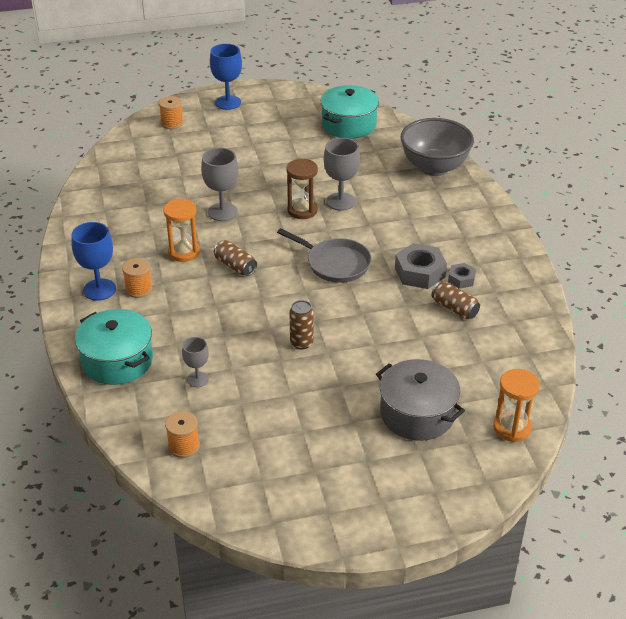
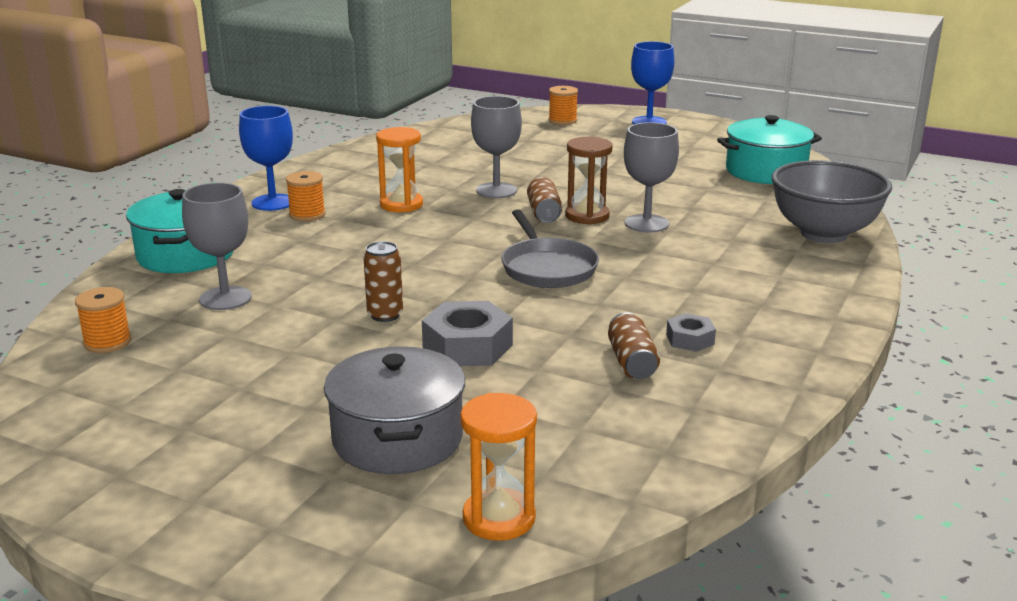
camera: 40 degrees right, 15 degrees down
(197, 379) = (225, 298): grey goblet -> grey goblet, size x1.65
(235, 266) = (432, 231): brown can -> brown can (544, 213)
(419, 272) = (642, 313): grey nut -> grey nut (467, 346)

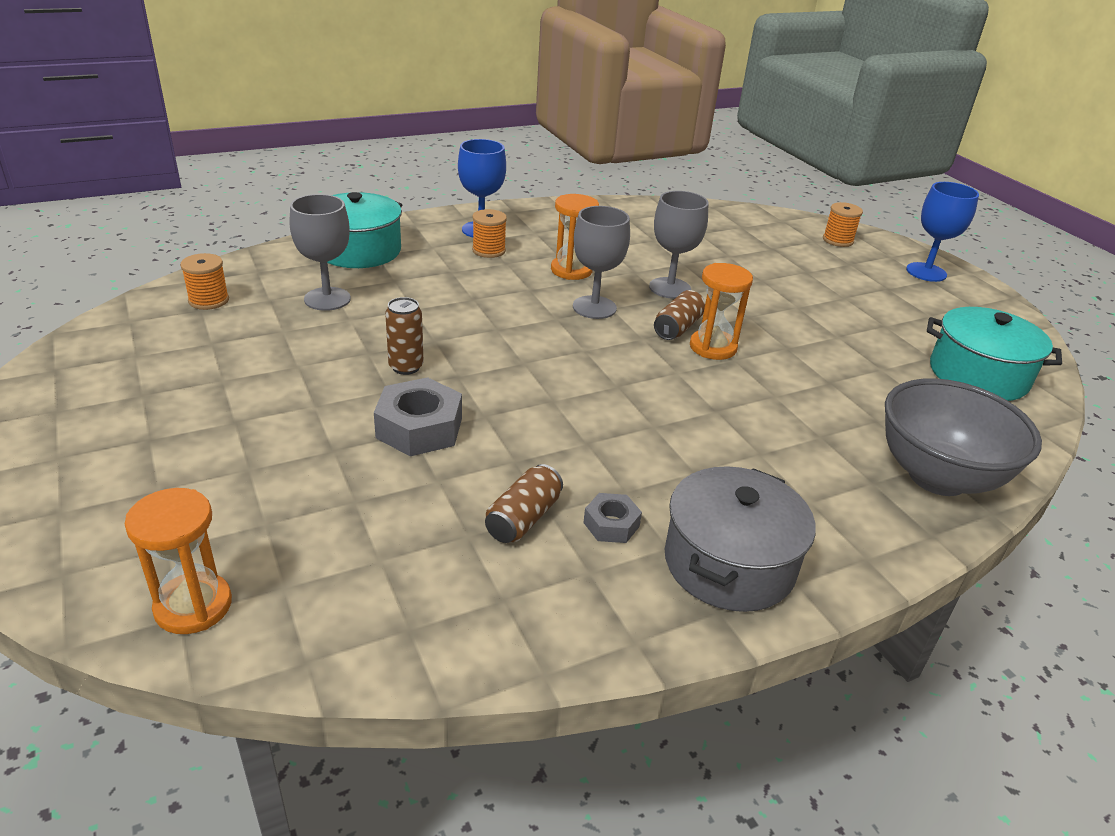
camera: 35 degrees right, 10 degrees up
(397, 438) = (244, 484): grey pot -> grey pot (729, 563)
(547, 268) = (597, 384): grey pan -> none
(587, 216) = (713, 347): brown hourglass -> orange hourglass
(646, 223) = (758, 380): grey goblet -> grey goblet (594, 307)

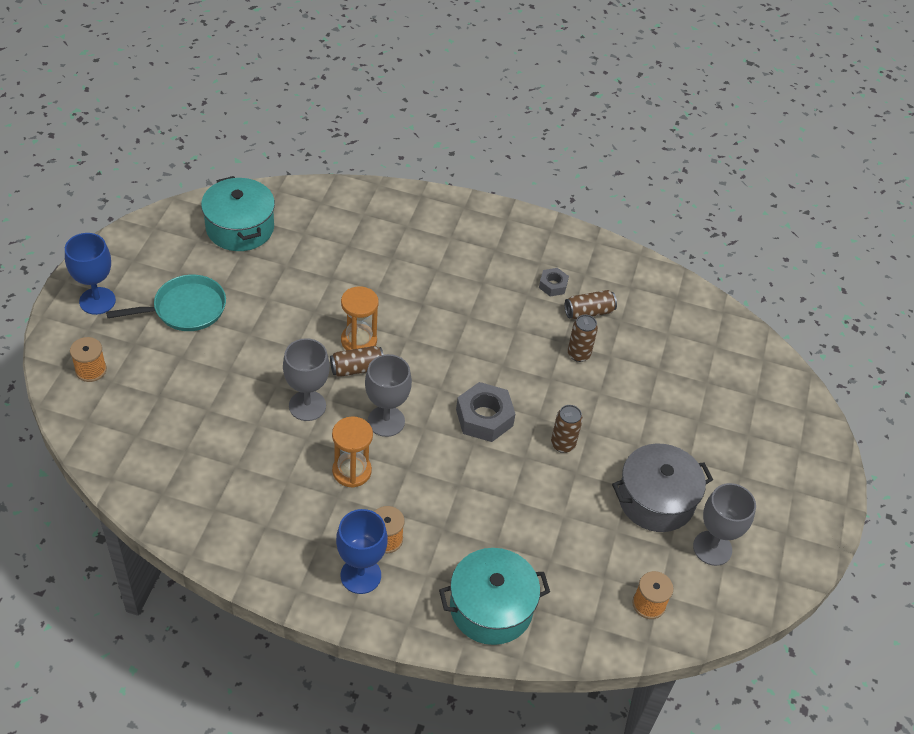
camera: 140 degrees left, 15 degrees up
(193, 606) = (756, 360): orange hourglass -> none
(327, 299) = (562, 551): grey goblet -> grey goblet (712, 548)
(419, 428) = (593, 393): grey nut -> grey nut (484, 418)
(480, 458) = (578, 354): none -> brown can
(729, 563) = (523, 241): grey pot -> grey pot (656, 500)
(870, 297) = (185, 309): none -> turquoise pan
(937, 477) = (372, 208): grey bowl -> none

